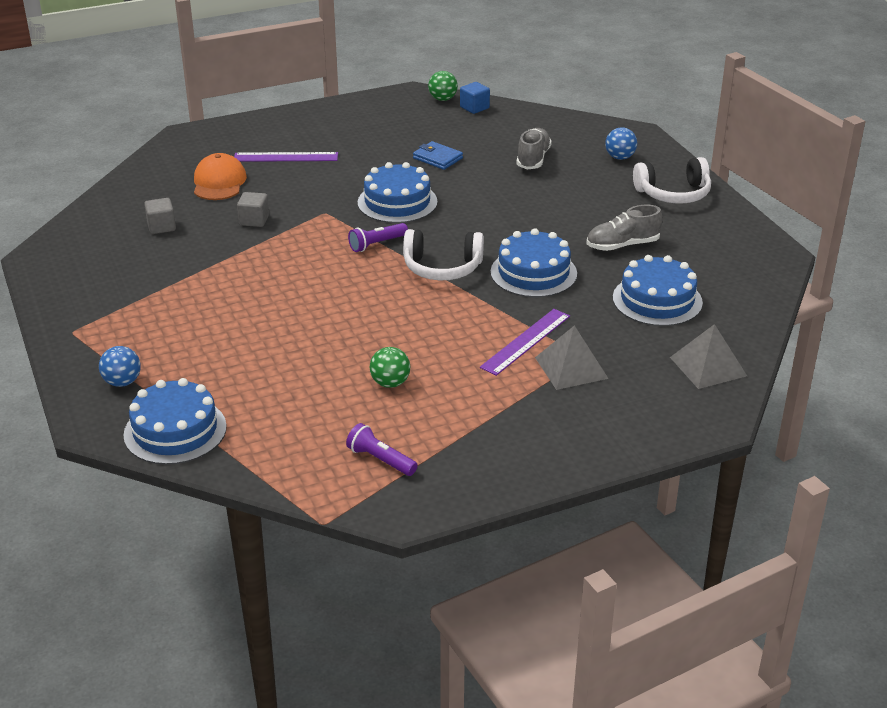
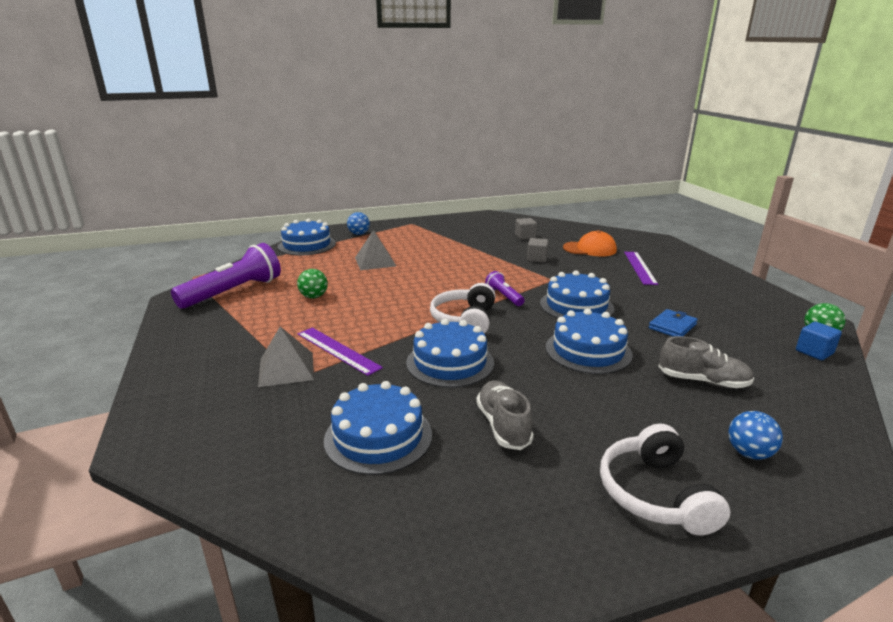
camera: 95 degrees right, 10 degrees down
(380, 460) = (234, 292): purple flashlight -> purple flashlight, size x2.05
(494, 202) = (588, 350): none -> blue cake
(708, 366) = (233, 456): grey pyramid -> grey pyramid (375, 261)

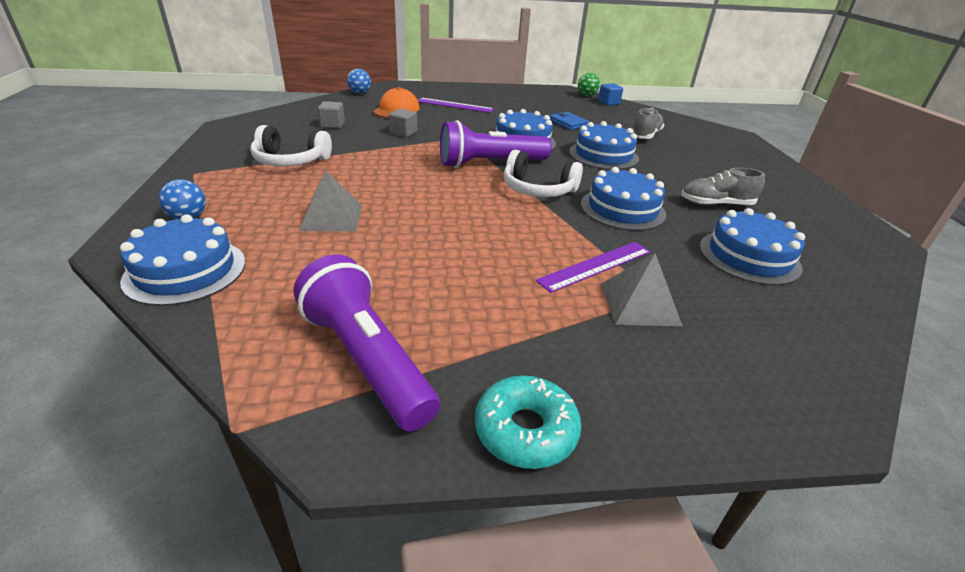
camera: 80 degrees left, 10 degrees up
(172, 334) = (525, 430): none -> turquoise donut
(314, 297) = (433, 274): green ball -> none
(504, 296) = (490, 163): purple flashlight -> purple flashlight, size x2.05
(655, 494) = (769, 176): white headphones -> white headphones (290, 161)
(749, 453) = (720, 146): blue ball -> blue ball (360, 93)

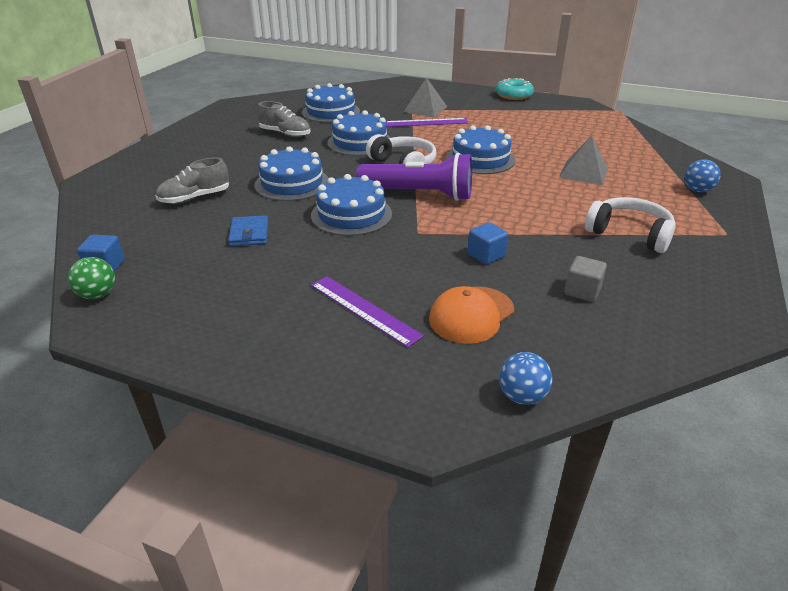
camera: 150 degrees left, 0 degrees up
(185, 271) = (674, 158): blue cake -> blue cake (480, 159)
(367, 359) = (568, 116): purple flashlight -> none
(403, 133) = (486, 255): grey cube -> blue cube

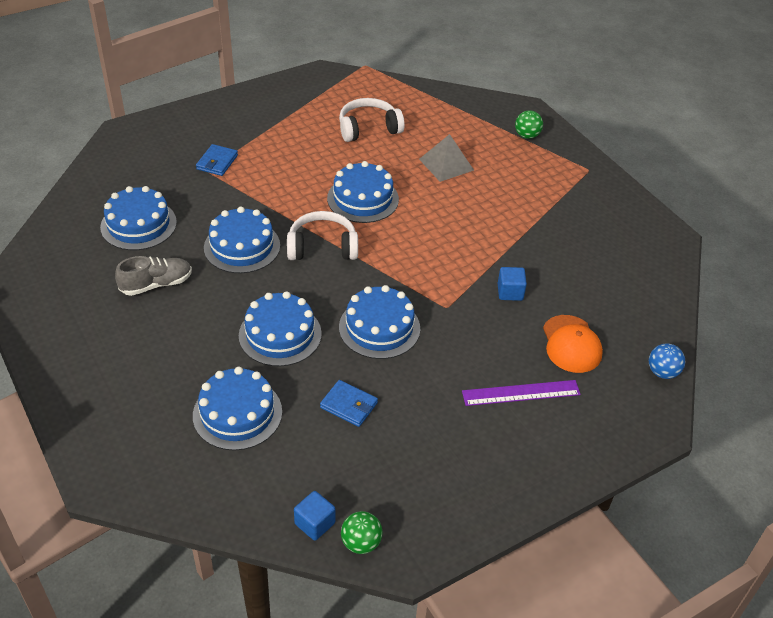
camera: 55 degrees left, 10 degrees up
(195, 198) = (237, 413): grey shoe -> blue cake
(419, 194) = (386, 270): purple flashlight -> none
(425, 109) = (217, 162): grey pyramid -> blue wallet
(426, 123) = (250, 181): purple ruler -> none
(513, 95) = (257, 93): turquoise donut -> none
(582, 291) = (590, 278): grey cube -> none
(629, 234) = (548, 209): white headphones -> white headphones (368, 128)
(697, 190) = (527, 135): blue ball -> green ball

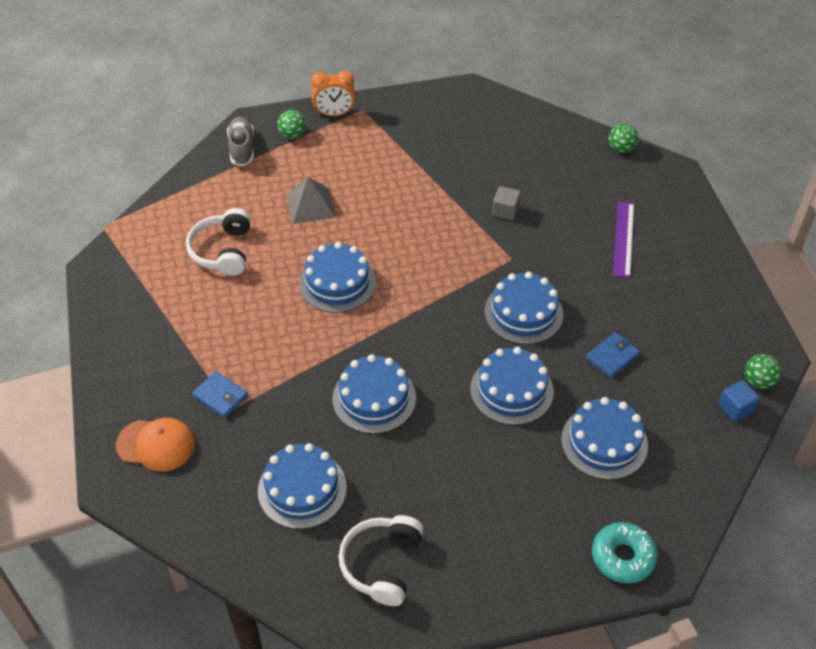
camera: 70 degrees left, 5 degrees up
(105, 446) = (622, 557): none -> turquoise donut
(156, 284) = (407, 484): grey shoe -> grey shoe (242, 148)
(322, 247) = (399, 331): white headphones -> white headphones (382, 564)
(510, 292) = (505, 211): blue cube -> grey cube
(571, 154) = (334, 114): none -> orange clock
(571, 344) = (577, 191): orange cap -> orange cap (156, 445)
(662, 372) = (621, 149): blue ball -> green ball

